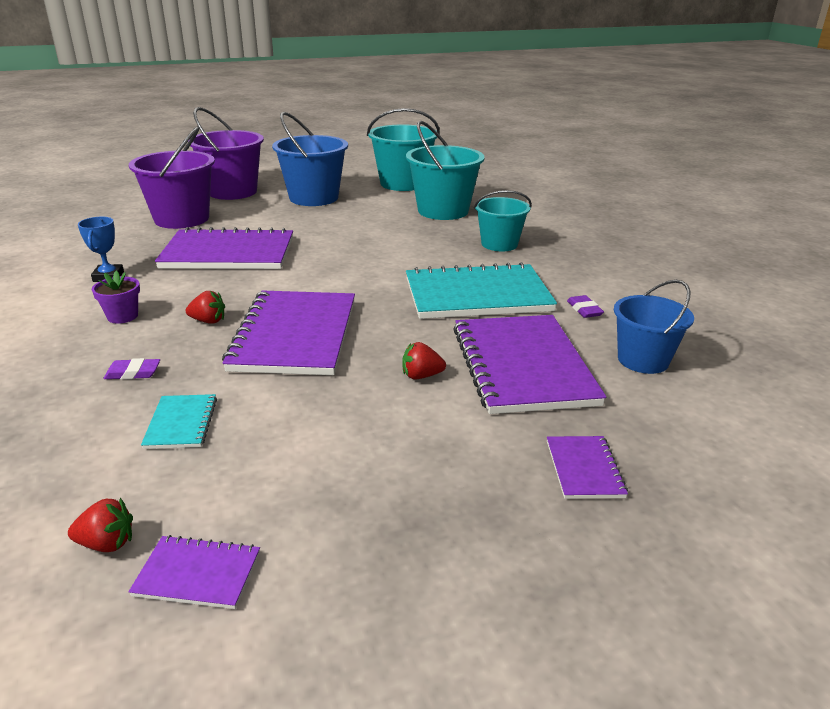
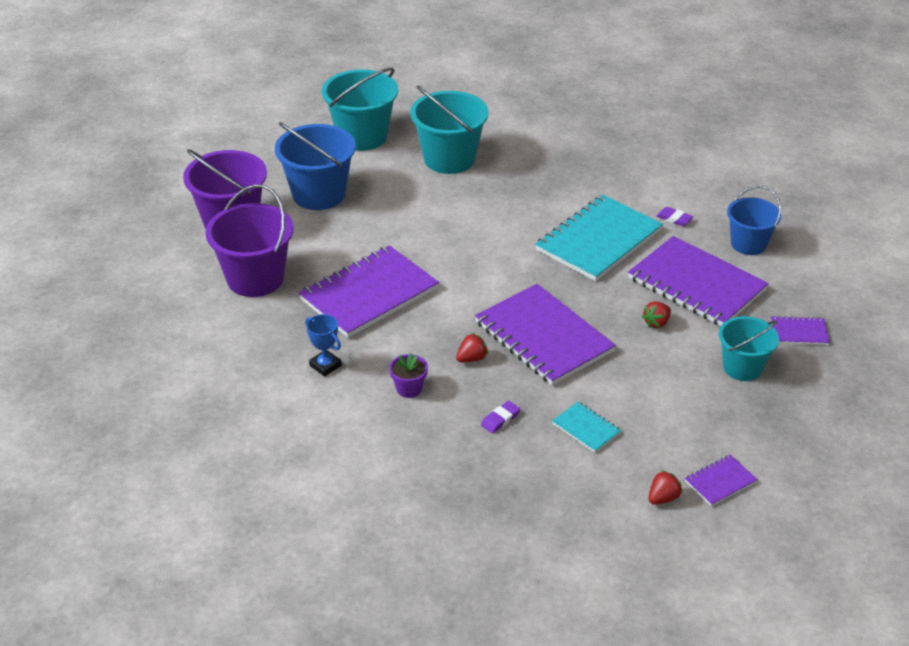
camera: 40 degrees left, 10 degrees up
(499, 244) = (543, 179): turquoise bucket -> turquoise bucket (742, 367)
(584, 469) = (799, 332): purple notebook -> purple notebook turned 45 degrees counterclockwise

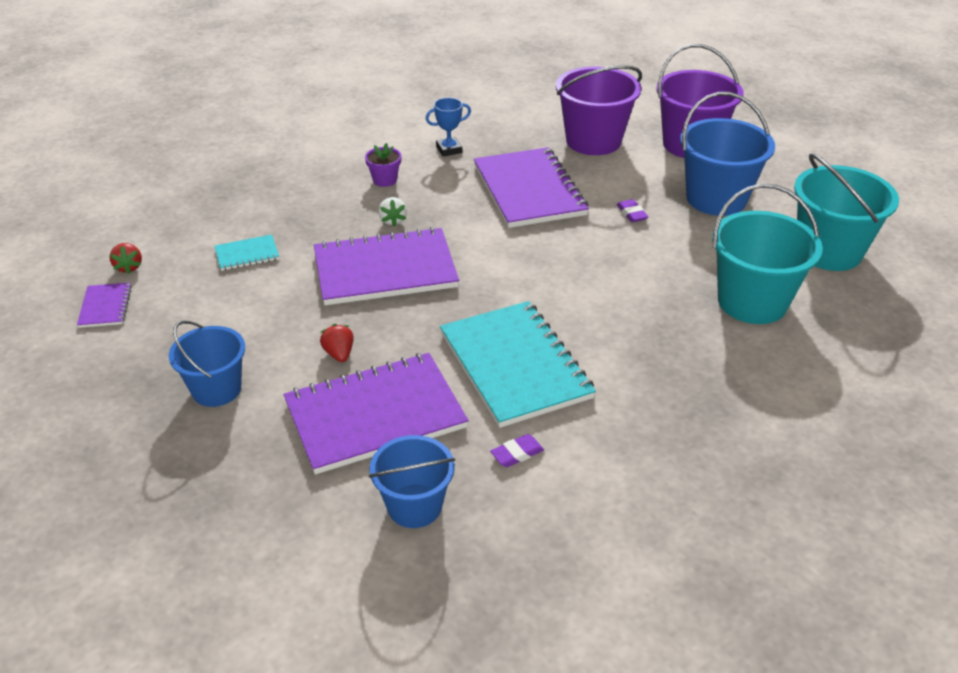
camera: 115 degrees right, 0 degrees up
(472, 358) = (393, 220): red strawberry -> white strawberry
(500, 419) = (304, 213): purple eraser -> purple eraser (631, 213)
(742, 367) = (216, 389): turquoise bucket -> blue bucket
(799, 332) = (221, 467): purple notebook -> none

